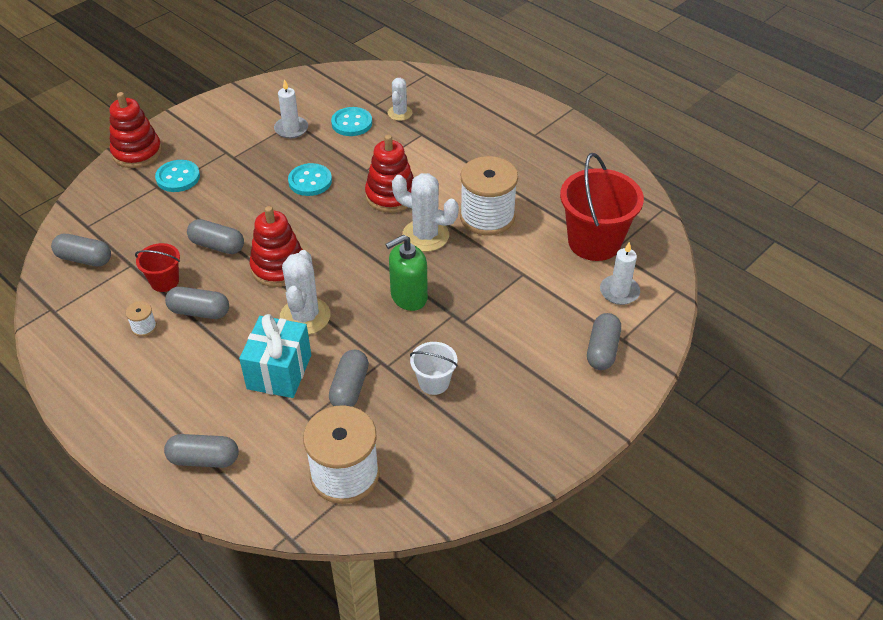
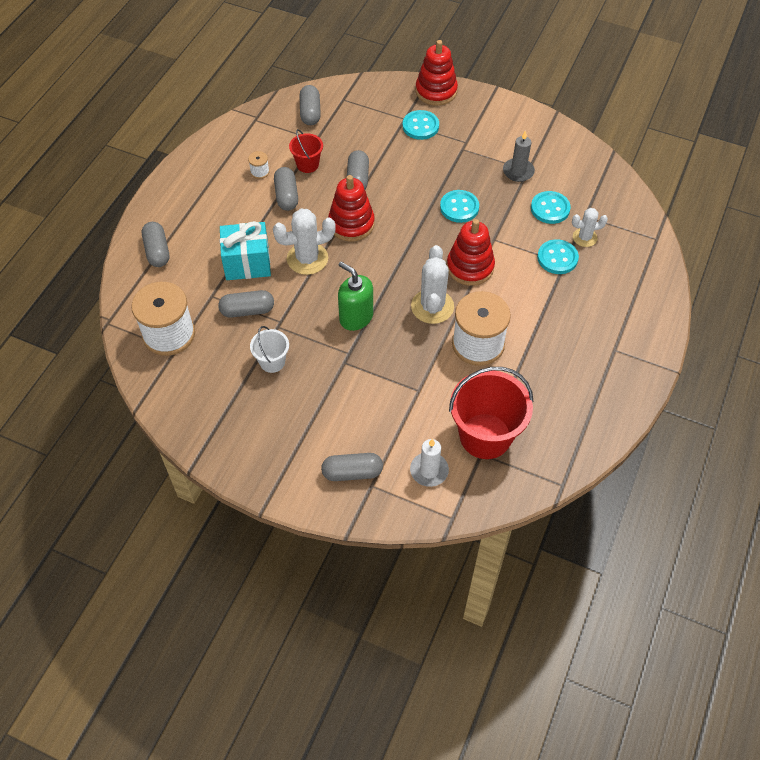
camera: 70 degrees right, 10 degrees up
(291, 129) = (518, 171): white candle -> grey candle
(413, 136) = (557, 258): none -> turquoise button

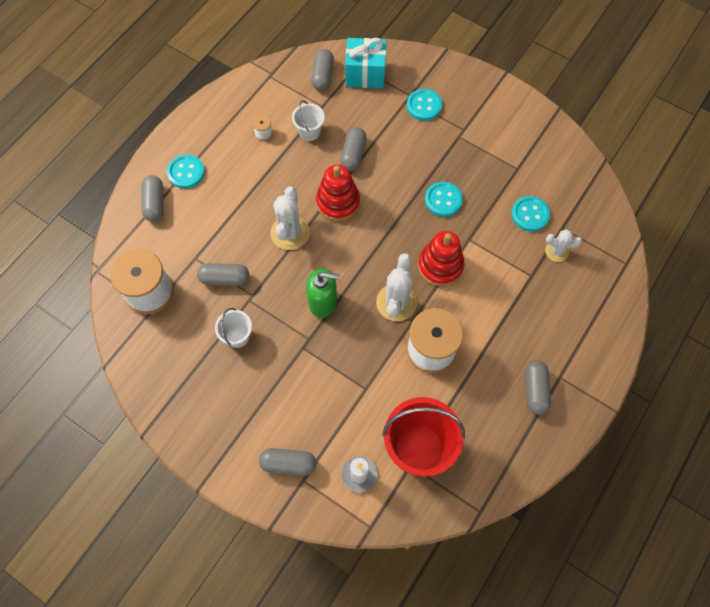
camera: 10 degrees right, 10 degrees up
(247, 263) = (234, 229): turquoise gift -> turquoise gift (365, 74)
(286, 196) = (283, 163): grey capsule -> grey capsule (535, 390)
(307, 164) = (309, 132): red bucket -> white bucket
(307, 259) = (290, 233): white cactus -> white cactus turned 75 degrees counterclockwise
(356, 317) = (323, 302): green soap dispenser -> green soap dispenser turned 135 degrees clockwise
(436, 91) = (446, 69): red stacking toy -> none
(518, 171) = (507, 169): grey candle -> none
(557, 258) = (525, 269): turquoise button -> turquoise button (186, 172)

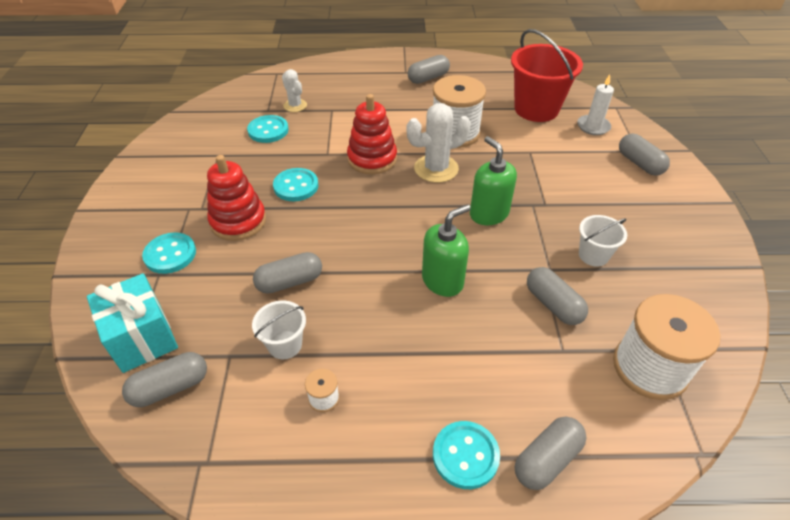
camera: 125 degrees left, 20 degrees down
(290, 233) = (442, 281): white cactus -> green soap dispenser
(338, 202) = (367, 261): red stacking toy -> red stacking toy (238, 221)

